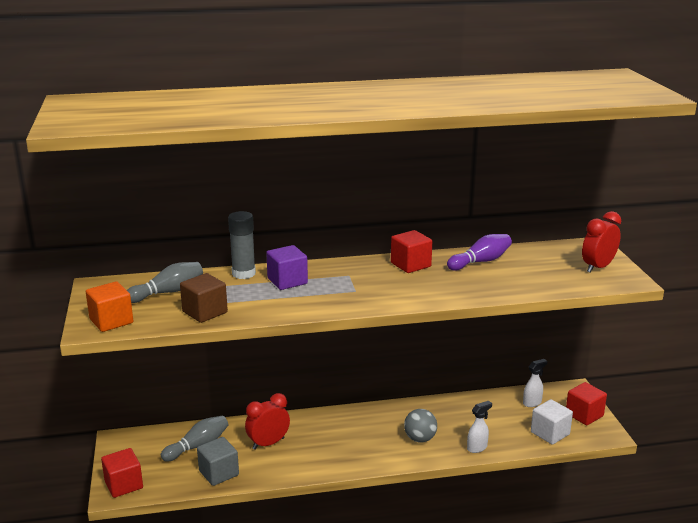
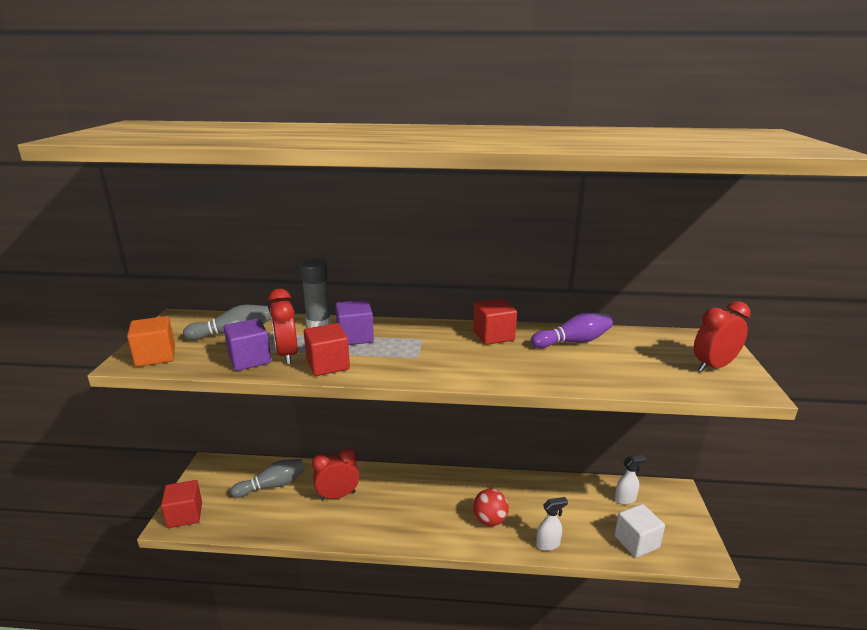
camera: 15 degrees right, 0 degrees up
(205, 312) = (250, 359): brown cube -> purple cube
(219, 473) = (275, 520): grey cube -> none
(236, 304) = (287, 355): none -> red clock
(420, 439) = (489, 520): grey ball -> red ball
(584, 415) = (682, 525): red cube -> red cube (328, 365)

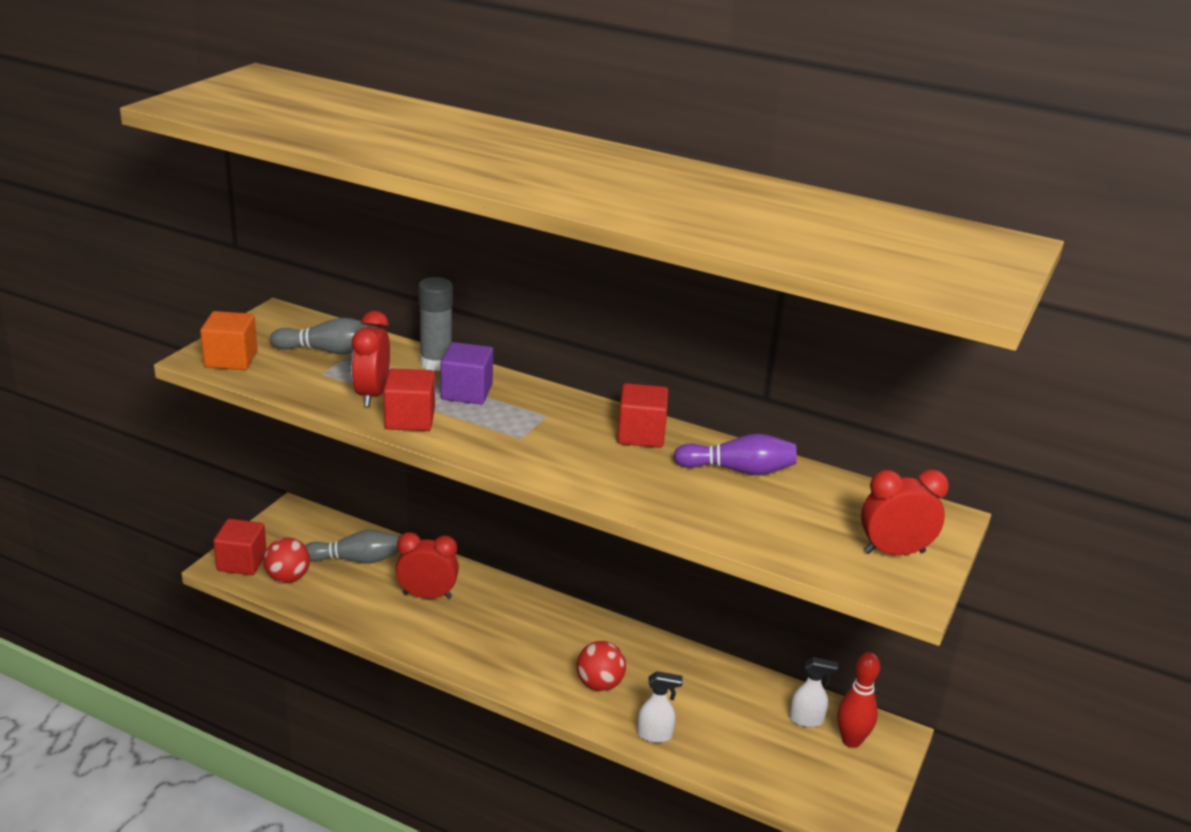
camera: 20 degrees right, 5 degrees up
(227, 516) = (288, 578): none -> red ball
(250, 359) = (328, 390): purple cube -> none
(636, 542) = (776, 772): white cube -> none
(659, 503) = (851, 741): none -> red bowling pin

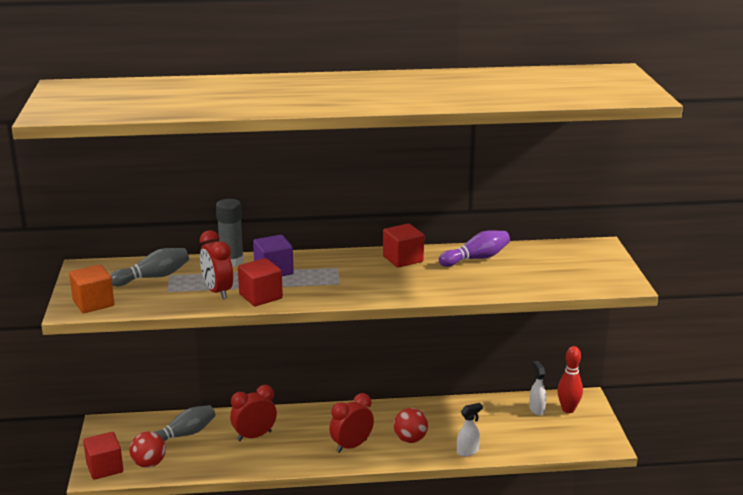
camera: 30 degrees left, 5 degrees down
(806, 720) = (536, 409): white spray bottle -> white spray bottle turned 75 degrees counterclockwise
(894, 552) = (596, 269): red clock -> red clock (351, 446)

